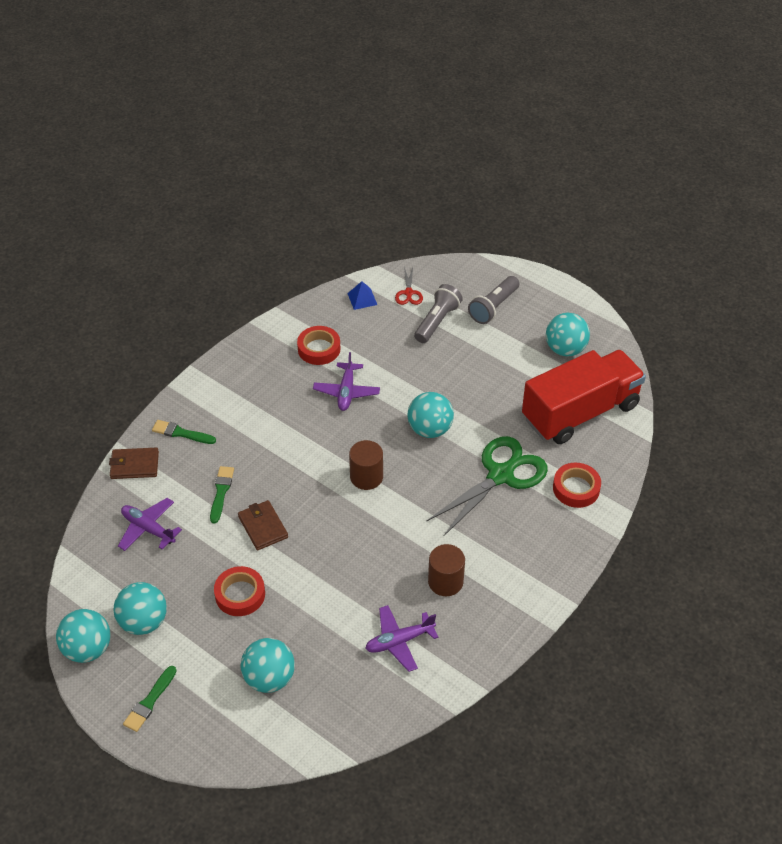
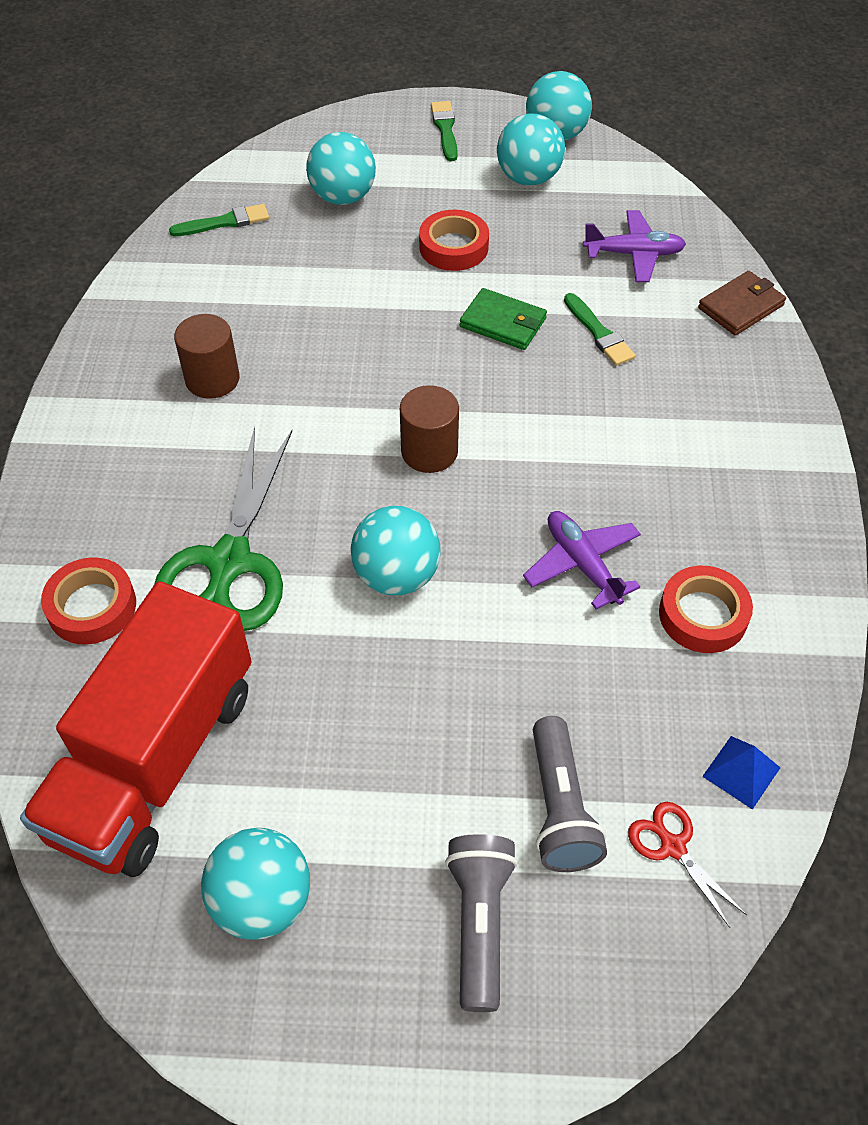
camera: 145 degrees right, 5 degrees up
(181, 433) = (737, 373): green brush -> green brush (225, 222)
(263, 527) = (503, 323): brown wallet -> green wallet
(399, 641) = (224, 292): purple plane -> none

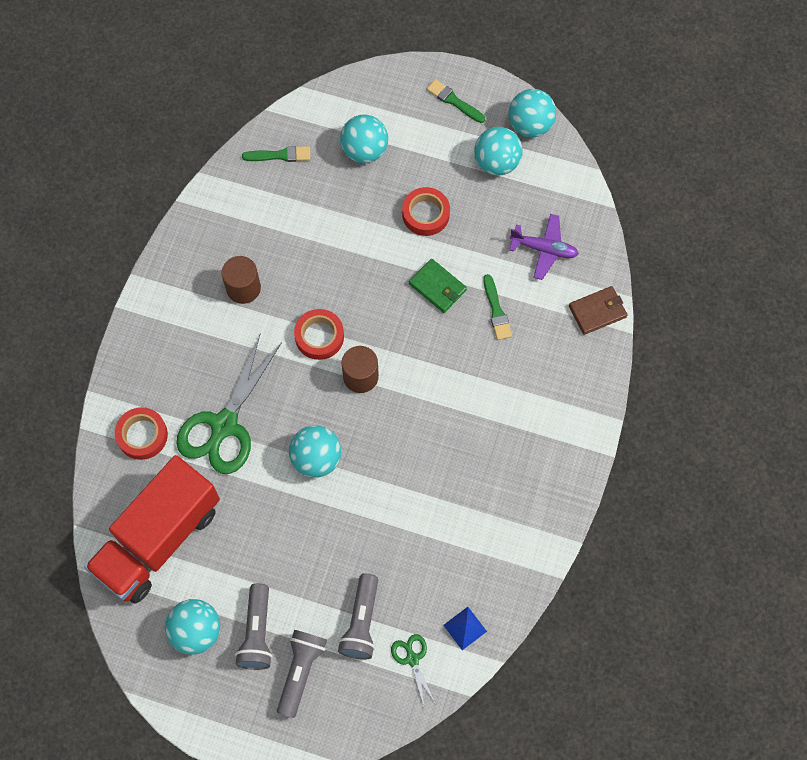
camera: 15 degrees right, 15 degrees up
(377, 874) = (257, 633): none -> grey flashlight
(445, 129) = (453, 101): green brush -> green brush turned 60 degrees counterclockwise
(582, 564) = (425, 478): purple plane -> none
(672, 846) = (412, 658): red scissors -> green scissors
(703, 615) = (482, 529): red tape -> red tape (319, 336)

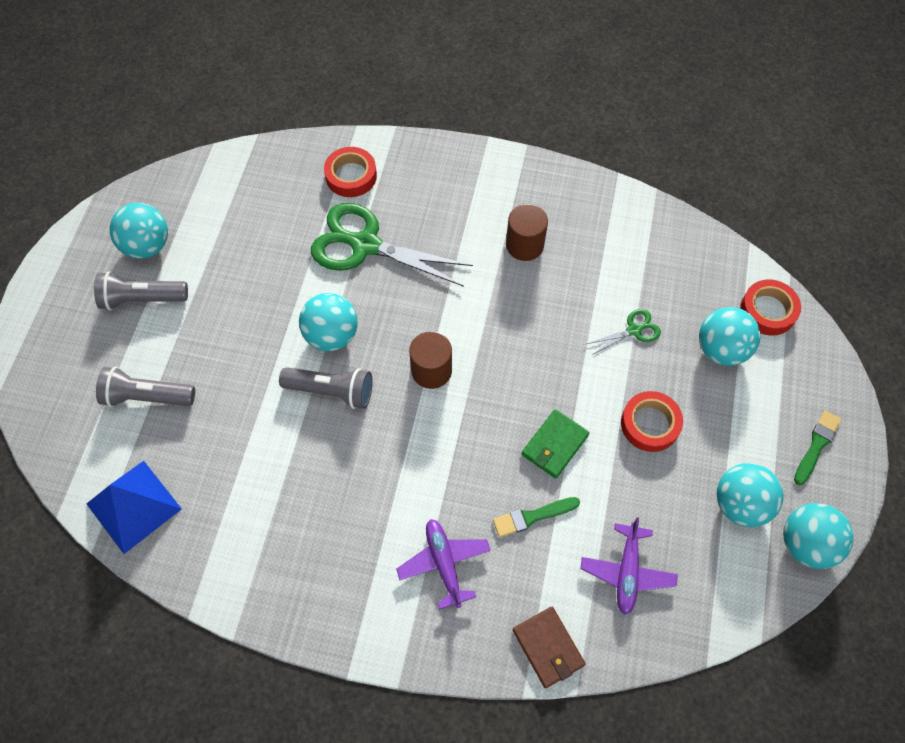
camera: 85 degrees right, 5 degrees down
(159, 539) = (242, 203): red truck -> none
(280, 155) = (694, 263): green brush -> none
(301, 671) = (98, 343): grey flashlight -> grey flashlight (331, 391)
(319, 336) = (476, 324): red tape -> red tape (768, 311)
(412, 658) = (103, 452): green scissors -> green scissors (634, 330)
(465, 628) = (134, 506): blue pyramid -> blue pyramid, size x1.90
(530, 379) = (444, 563): none -> purple plane

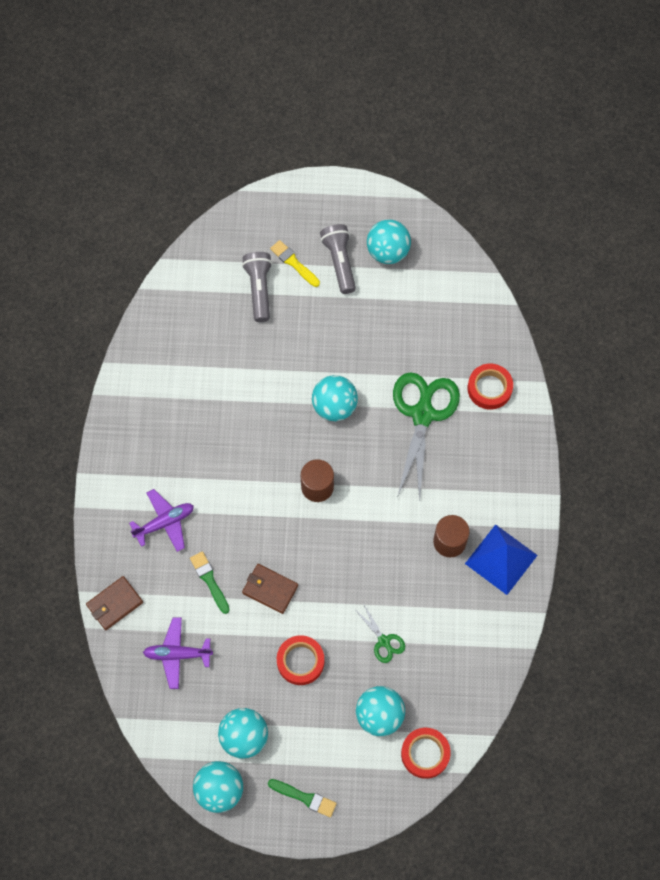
camera: 80 degrees right, 5 degrees up
(124, 350) = (293, 263): none -> yellow brush
(134, 506) = (175, 305): blue pyramid -> blue pyramid (501, 559)
(331, 391) = (286, 417): grey flashlight -> none
(554, 445) = (270, 589): green wallet -> brown wallet

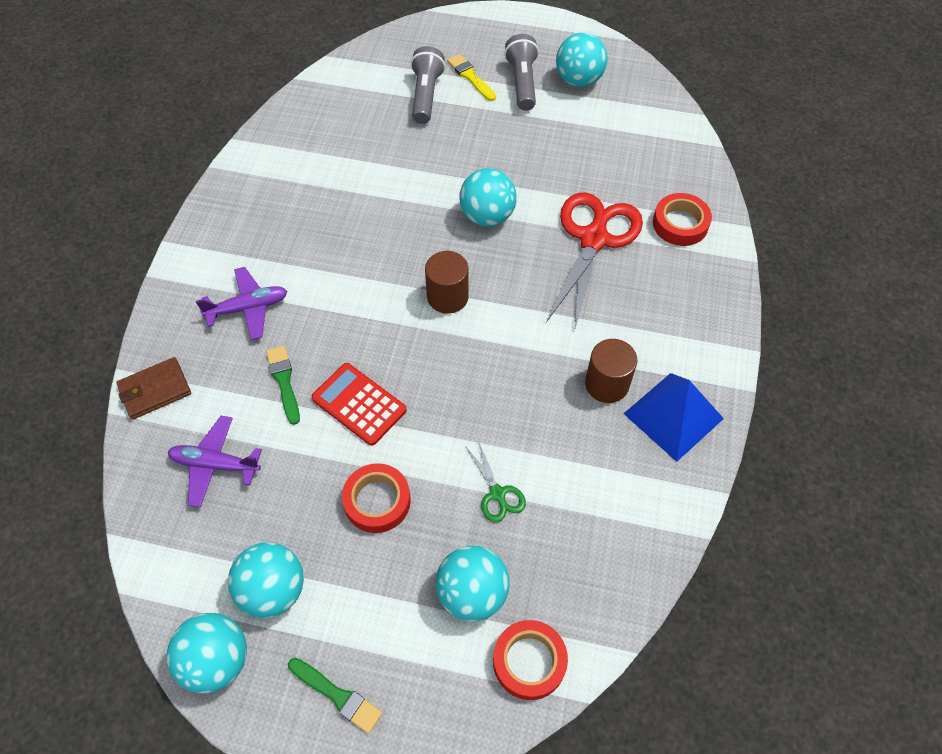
camera: 10 degrees right, 10 degrees down
(270, 589) = (359, 404): brown wallet -> red calculator
(423, 414) = (594, 238): green scissors -> red scissors

